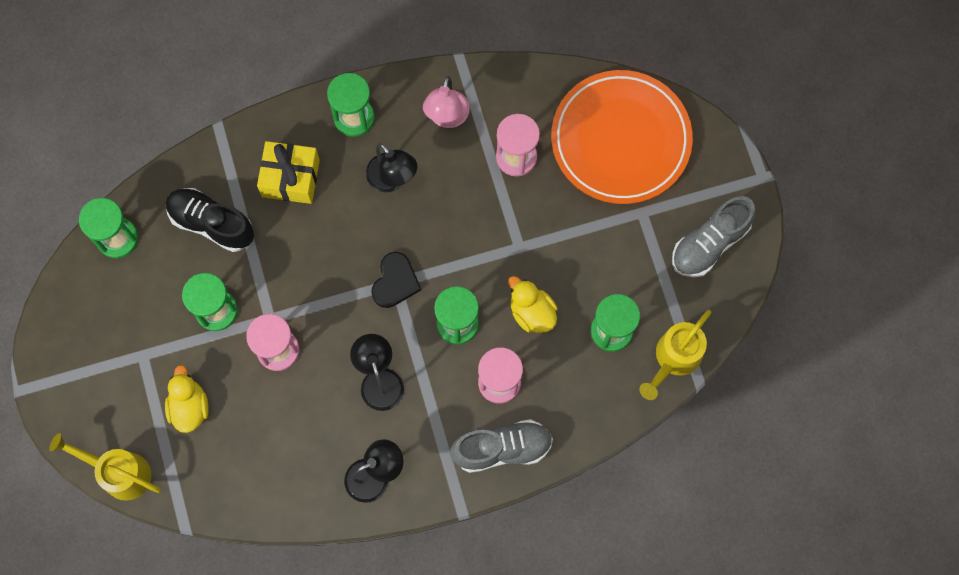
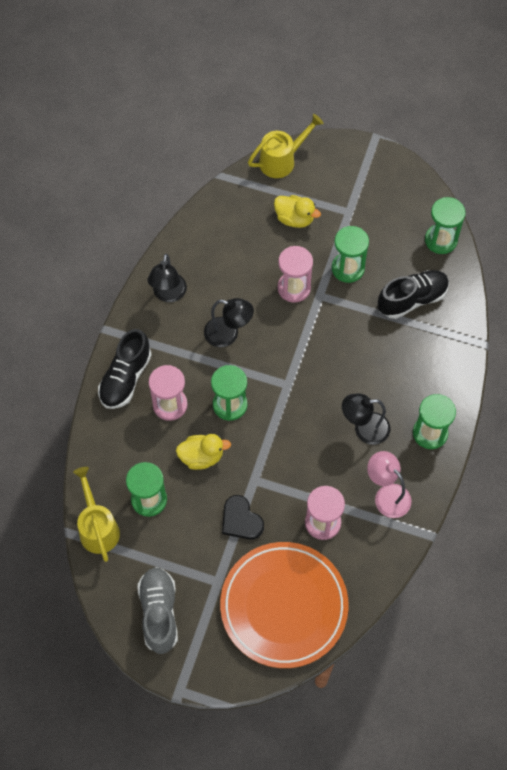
camera: 125 degrees right, 10 degrees down
(291, 178) = (411, 366): yellow gift -> none
(395, 282) = (288, 385): black heart -> black heart (241, 520)
(502, 449) = (125, 378): grey shoe -> black shoe

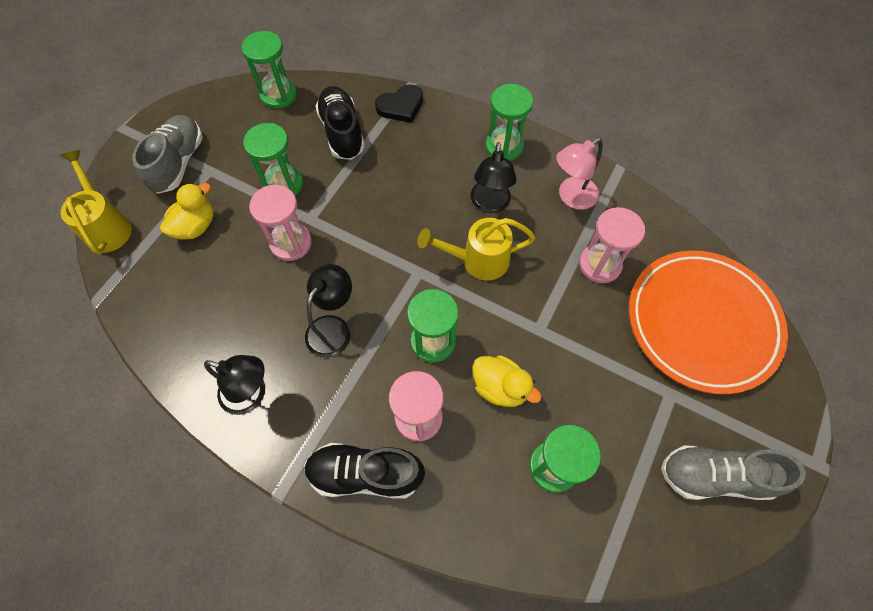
camera: 80 degrees left, 0 degrees up
(98, 527) = (589, 548): yellow watering can -> yellow watering can (478, 260)
(125, 378) = (365, 474): black shoe -> black shoe turned 150 degrees clockwise
(201, 457) = (500, 387): yellow duck -> yellow duck turned 120 degrees clockwise
(241, 520) = (591, 353): black heart -> black heart (401, 106)
(350, 188) = (178, 163): none -> grey shoe

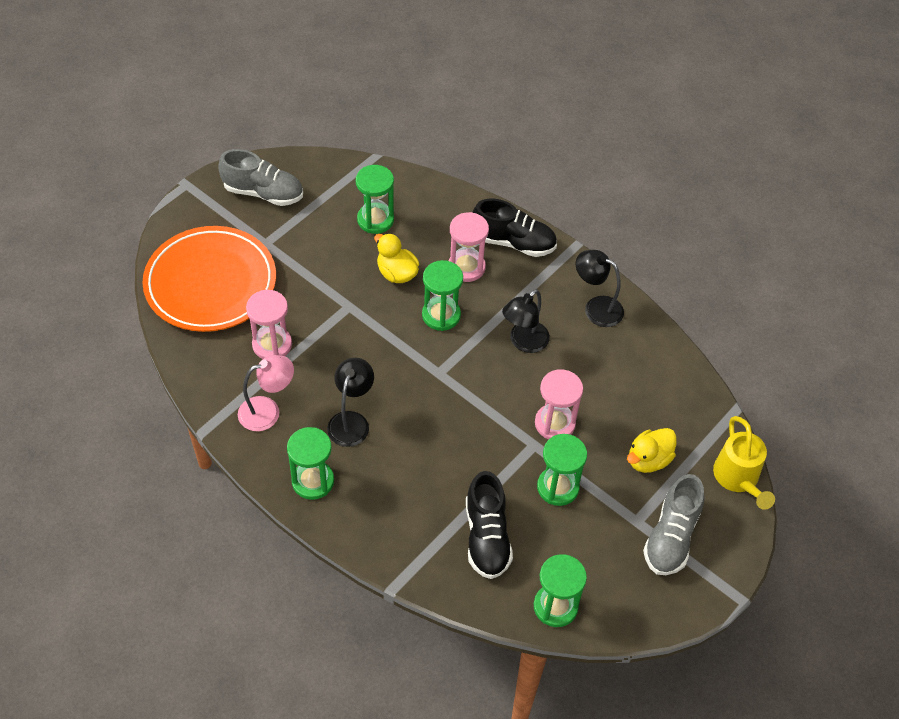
camera: 170 degrees left, 10 degrees down
(401, 106) = (412, 558): black heart -> none
(478, 260) = (381, 371): yellow watering can -> none

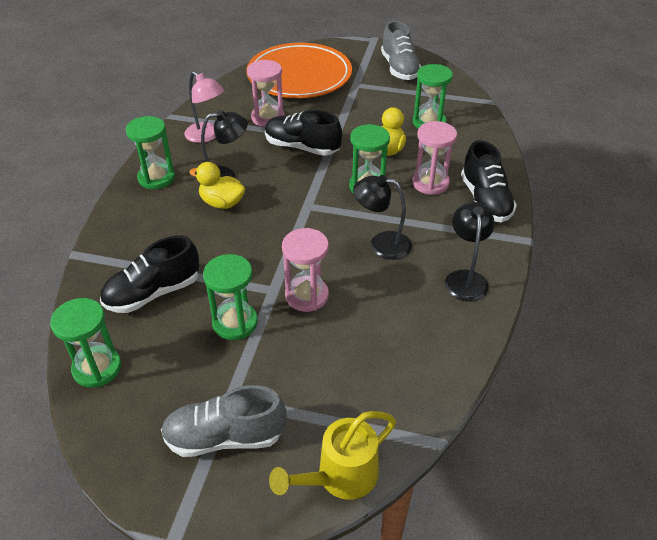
camera: 65 degrees right, 10 degrees down
(345, 338) = (302, 147): none -> black shoe
(648, 460) = (312, 383): yellow duck -> yellow duck (222, 203)

